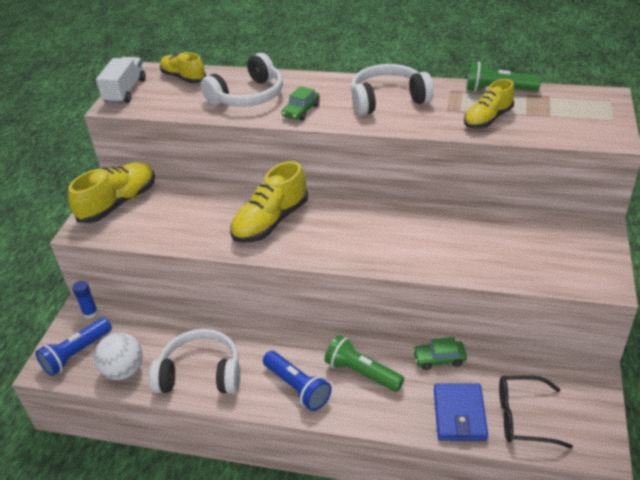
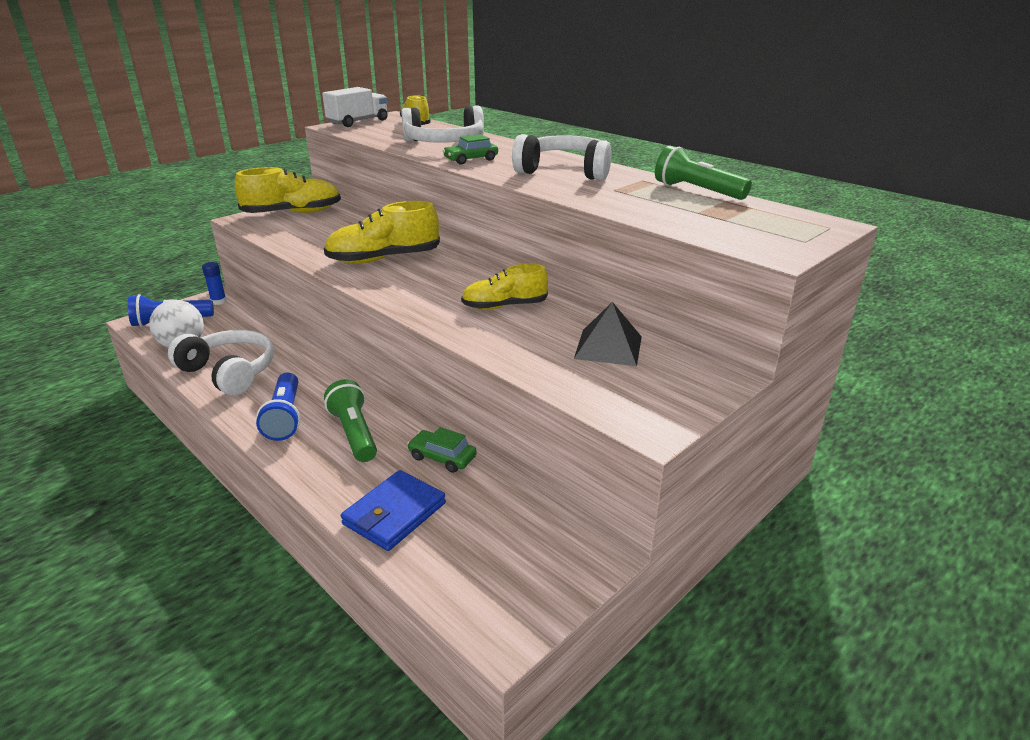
camera: 30 degrees right, 10 degrees down
(488, 119) = (645, 205): yellow shoe -> yellow shoe (504, 306)
(517, 234) = (608, 347): none -> black pyramid
(523, 417) = (457, 553): black glasses -> none

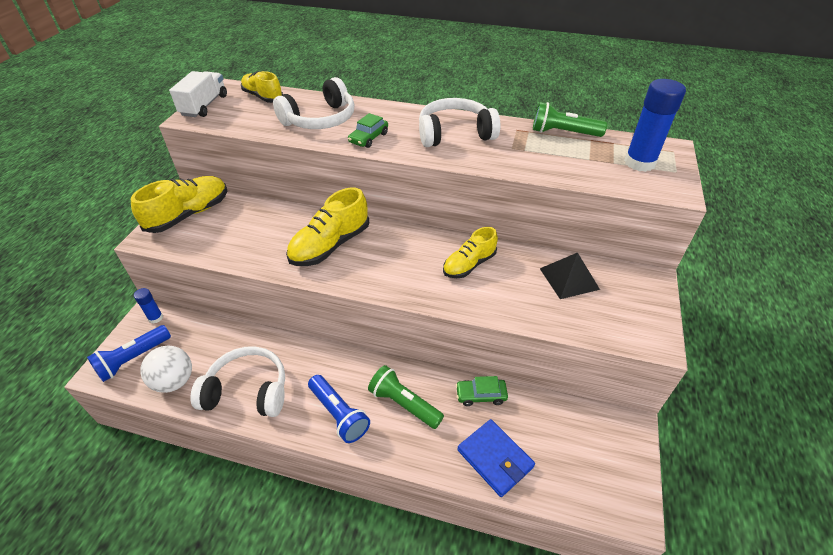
camera: 30 degrees left, 15 degrees up
(394, 514) = (495, 458): blue wallet -> blue wallet turned 45 degrees counterclockwise
(762, 226) = (639, 163): none -> blue glue stick

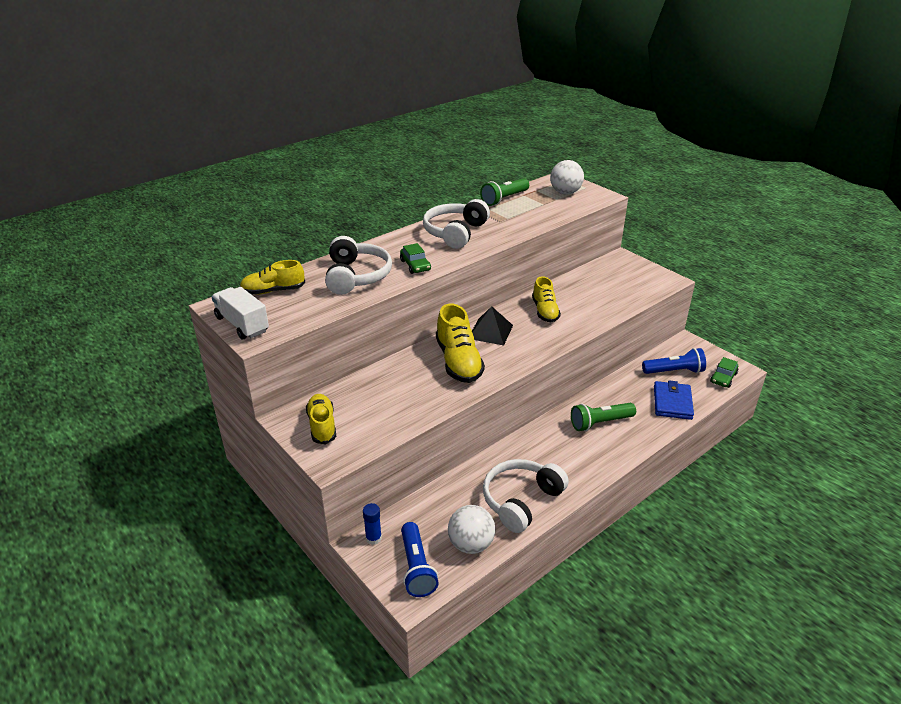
camera: 55 degrees left, 10 degrees down
(189, 214) = (322, 426): yellow shoe -> yellow shoe, size x0.66
(339, 414) = (584, 458): blue flashlight -> blue flashlight (674, 371)
(481, 395) = (620, 386): green car -> green car (723, 378)
(495, 458) = (672, 403): blue wallet -> blue wallet turned 75 degrees counterclockwise
(569, 278) = (595, 282): black pyramid -> black pyramid (490, 331)
(639, 163) = (565, 192): blue glue stick -> white ball

